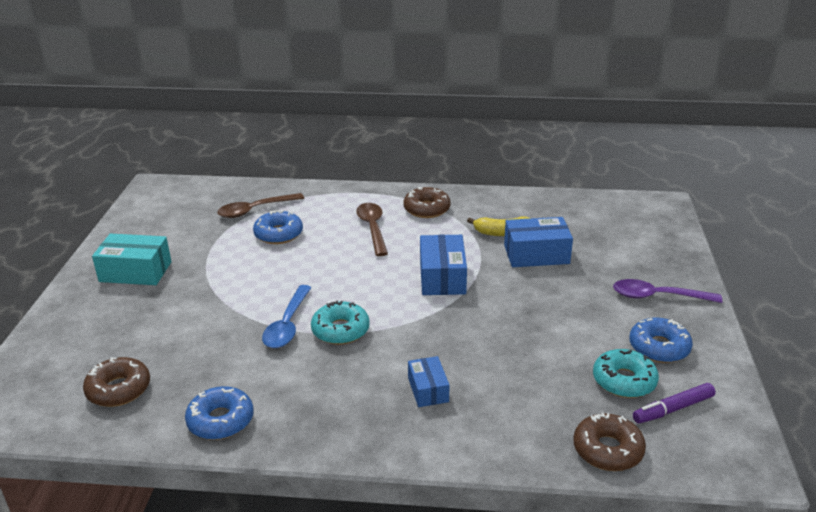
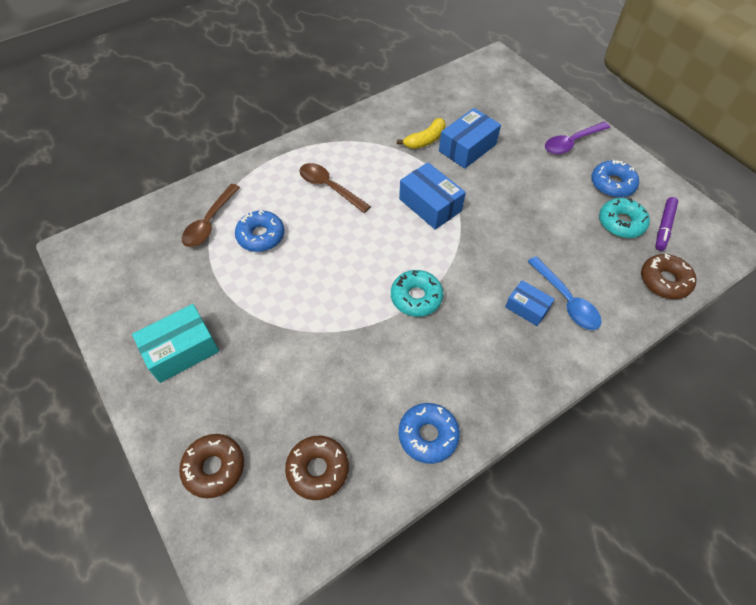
camera: 40 degrees left, 25 degrees up
(287, 325) = (373, 318): blue spoon -> blue spoon (566, 300)
(427, 209) = (348, 146): brown donut -> brown donut (214, 467)

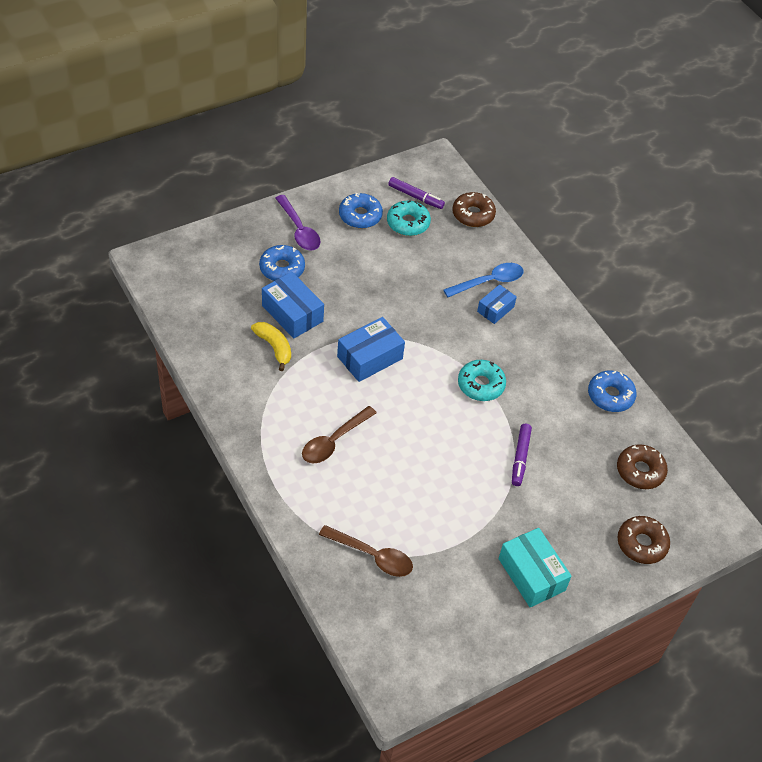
camera: 90 degrees left, 5 degrees down
(261, 236) = (396, 507): blue donut -> blue donut (282, 268)
(325, 337) = (520, 457): none -> purple marker

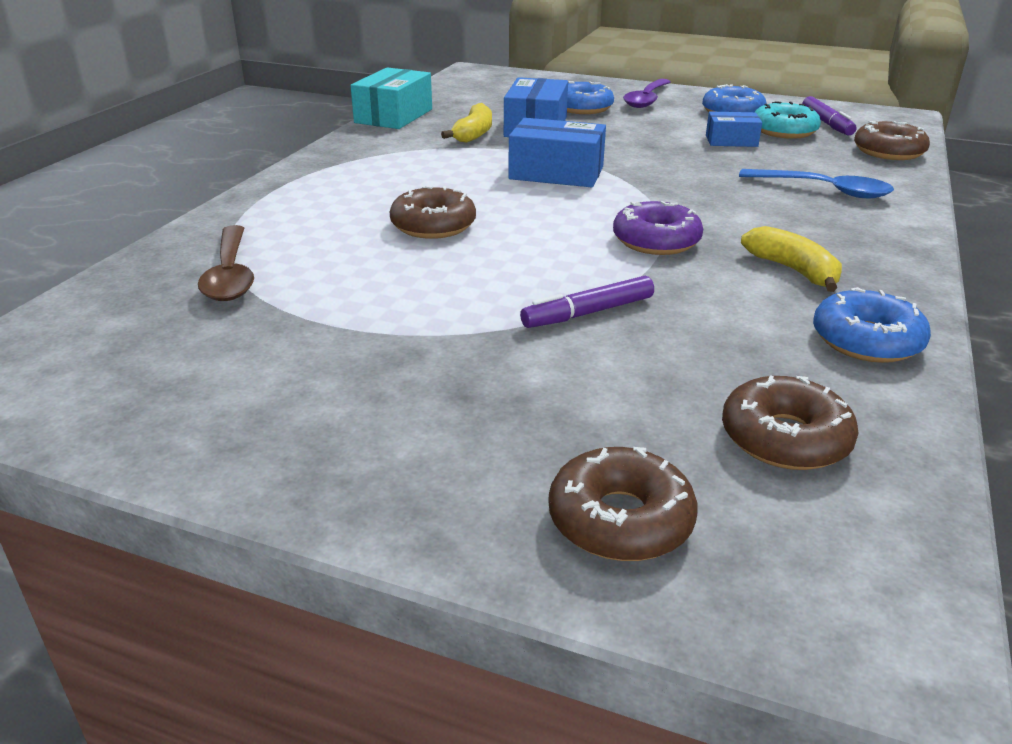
camera: 55 degrees right, 20 degrees down
(334, 441) = (394, 195): brown spoon -> none
(388, 450) = (433, 225): none -> brown donut
(481, 385) = (656, 241): turquoise donut -> purple donut
(495, 309) = (795, 207): blue box -> blue box (731, 141)
(531, 574) = (359, 415): turquoise box -> turquoise box (394, 116)
(547, 366) = (793, 270): none -> yellow banana

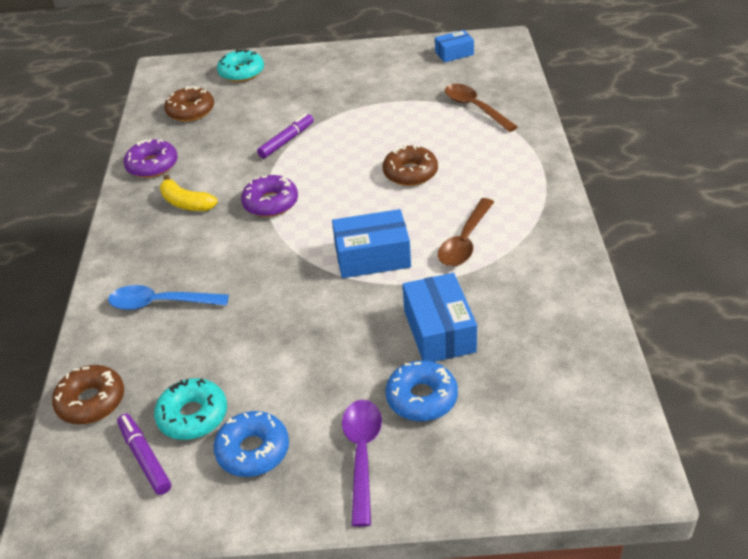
camera: 160 degrees right, 10 degrees up
(394, 116) = (587, 304): turquoise box -> none
(445, 163) = (465, 241): none -> brown spoon
(474, 134) = (483, 296): yellow banana -> none
(620, 520) = (241, 72): brown donut -> turquoise donut
(731, 141) = (244, 370): blue box -> blue box (454, 53)
(866, 340) = (152, 165): blue donut -> purple donut

